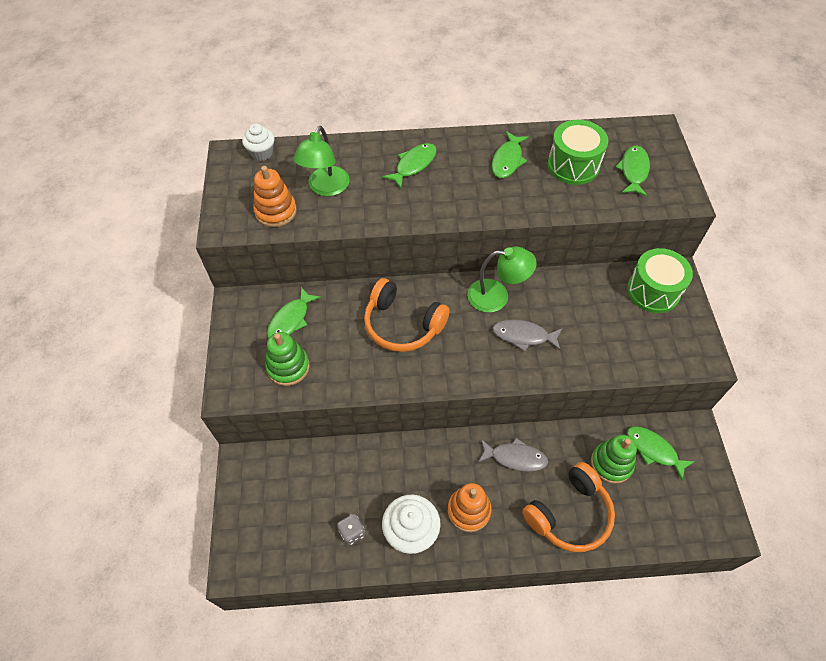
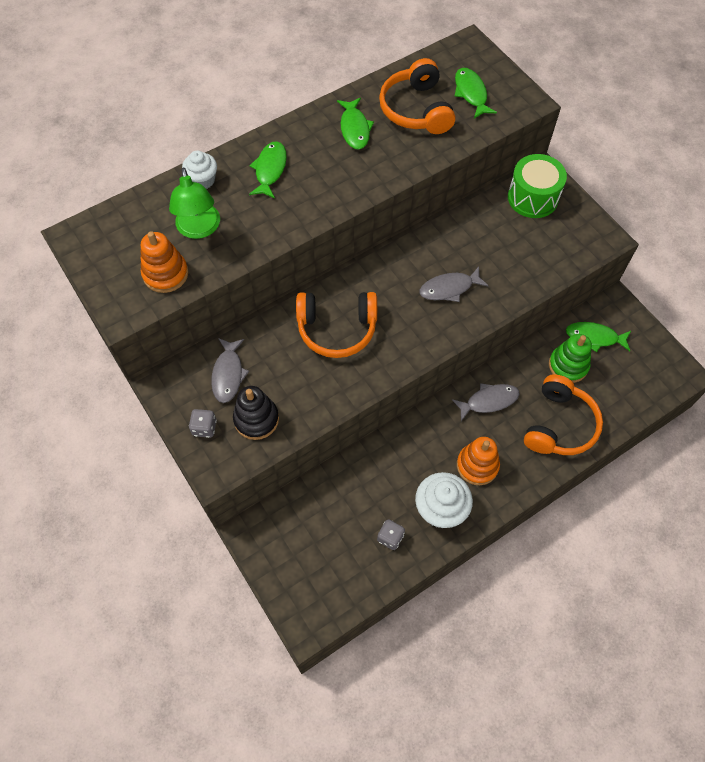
camera: 30 degrees left, 5 degrees up
(244, 353) = (204, 428): none -> grey dice
(262, 153) = (108, 221): white cupcake -> white cupcake (202, 180)
(288, 367) = (256, 419): green stacking toy -> black stacking toy
(291, 319) = (228, 374): green fish -> grey fish
(497, 296) = (404, 263): green lamp -> none
(573, 165) = (416, 109): green drum -> orange headphones

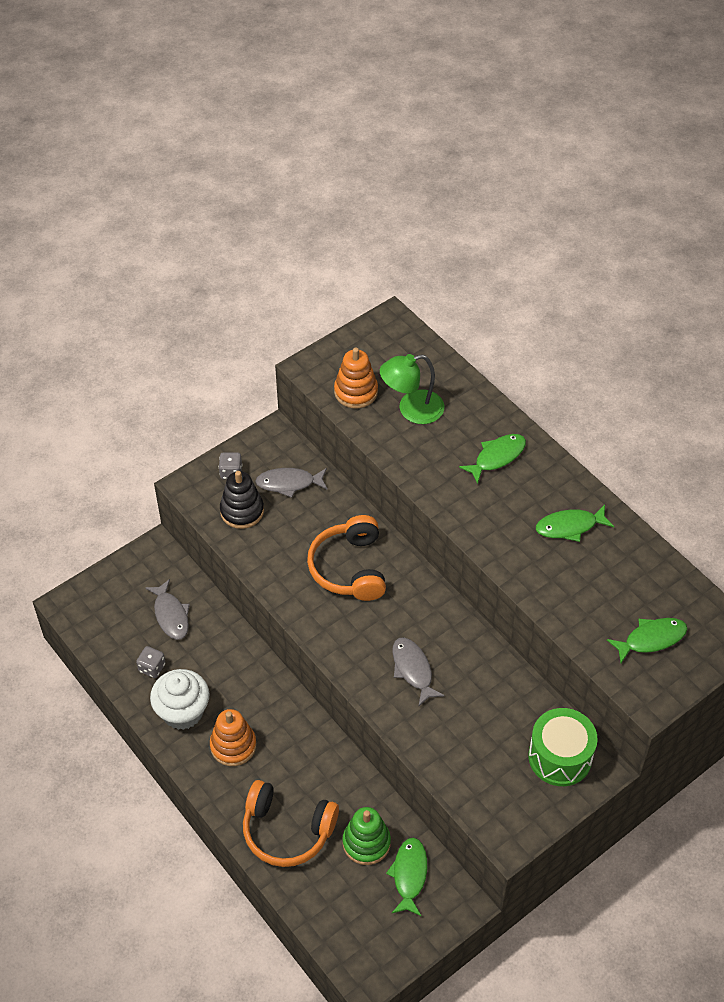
camera: 85 degrees right, 10 degrees down
(202, 180) = (473, 404): white cupcake -> none
(270, 170) = (497, 457): green fish -> green fish turned 45 degrees counterclockwise
(416, 109) = (612, 584): orange headphones -> none
(488, 401) = (312, 756): grey fish -> grey fish (171, 615)

